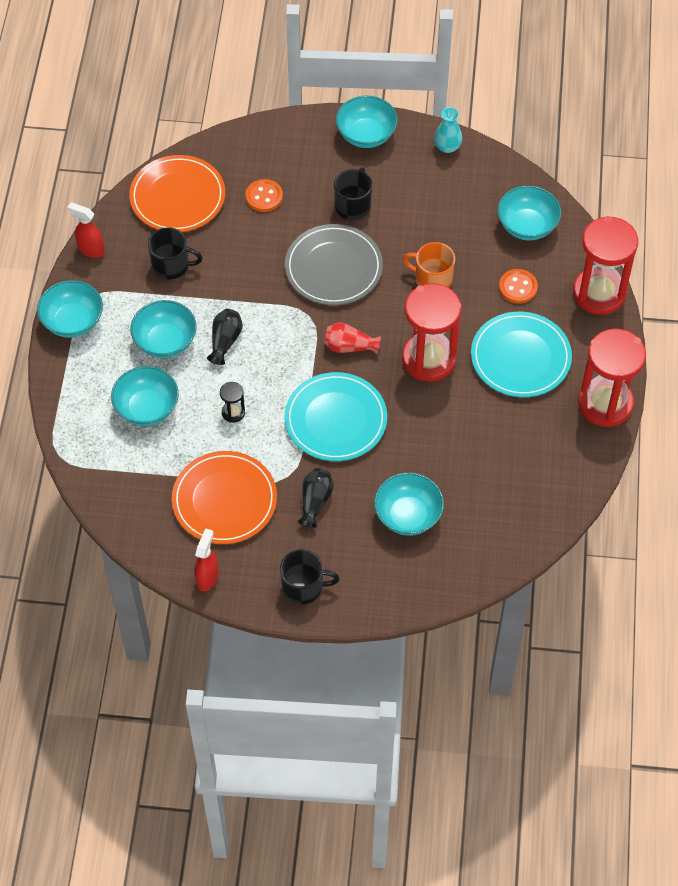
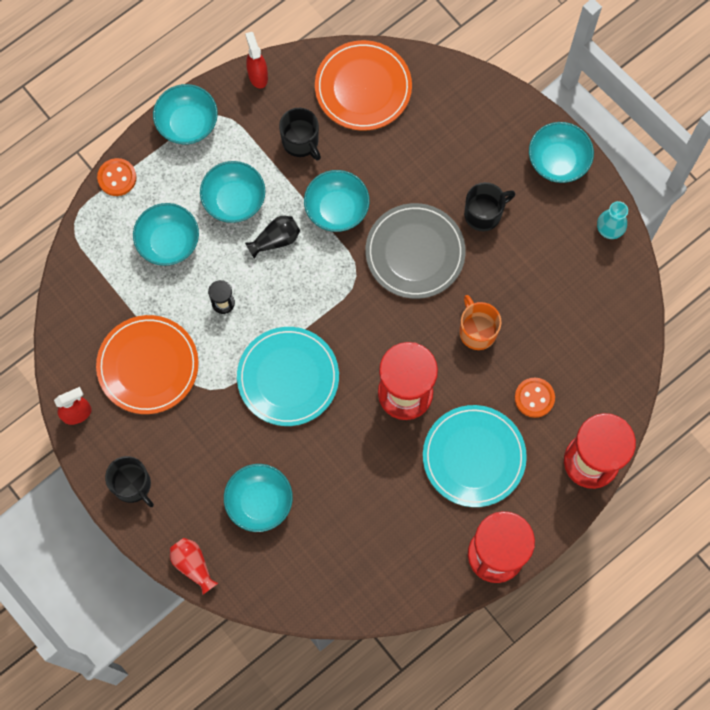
camera: 45 degrees right, 15 degrees up
(264, 197) = (426, 145): orange button -> orange button (117, 178)
(315, 501) = (207, 428): black vase -> none
(349, 346) = (358, 328): red vase -> red vase (193, 565)
(527, 226) = (598, 353): turquoise bowl -> turquoise bowl (336, 209)

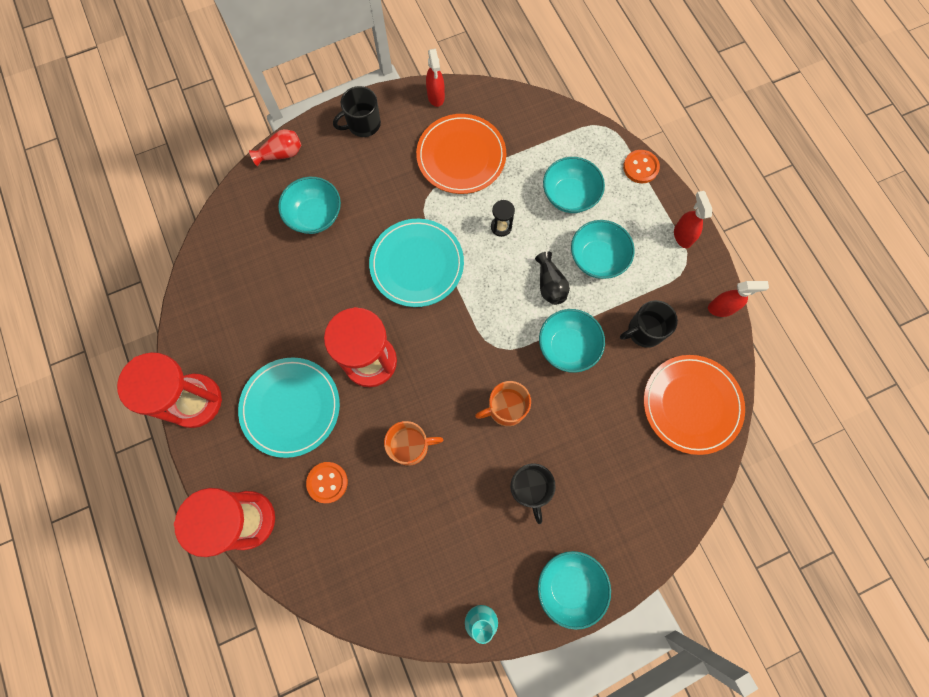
camera: 105 degrees right, 0 degrees up
(187, 124) = (682, 236): turquoise bowl -> red spray bottle
(415, 252) = (505, 408): grey plate -> orange mug

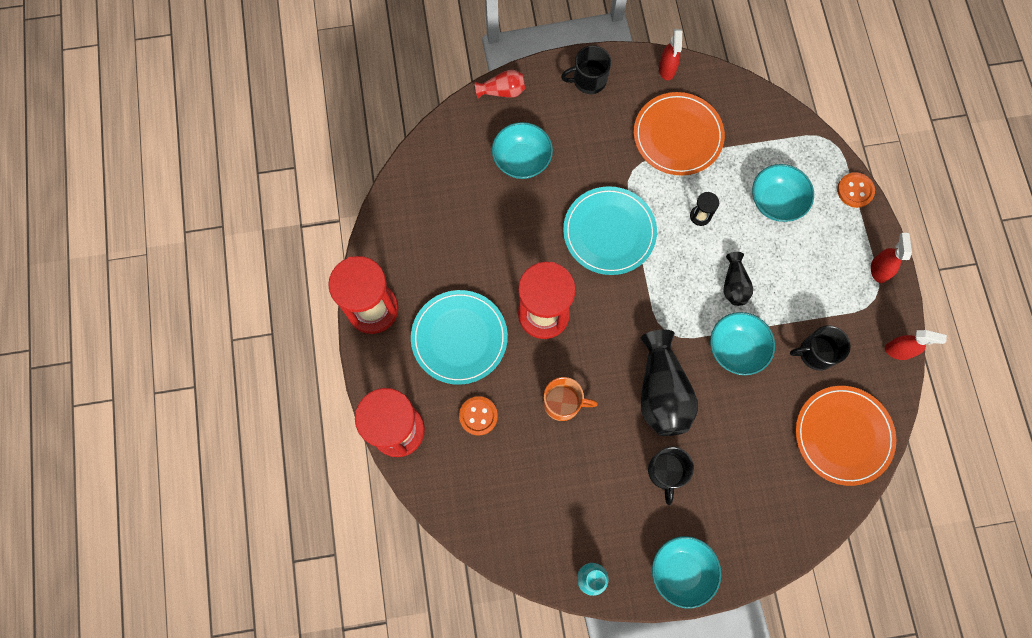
camera: 15 degrees right, 0 degrees up
(505, 408) = (661, 392): orange mug -> black vase
(597, 258) = (787, 270): turquoise bowl -> none

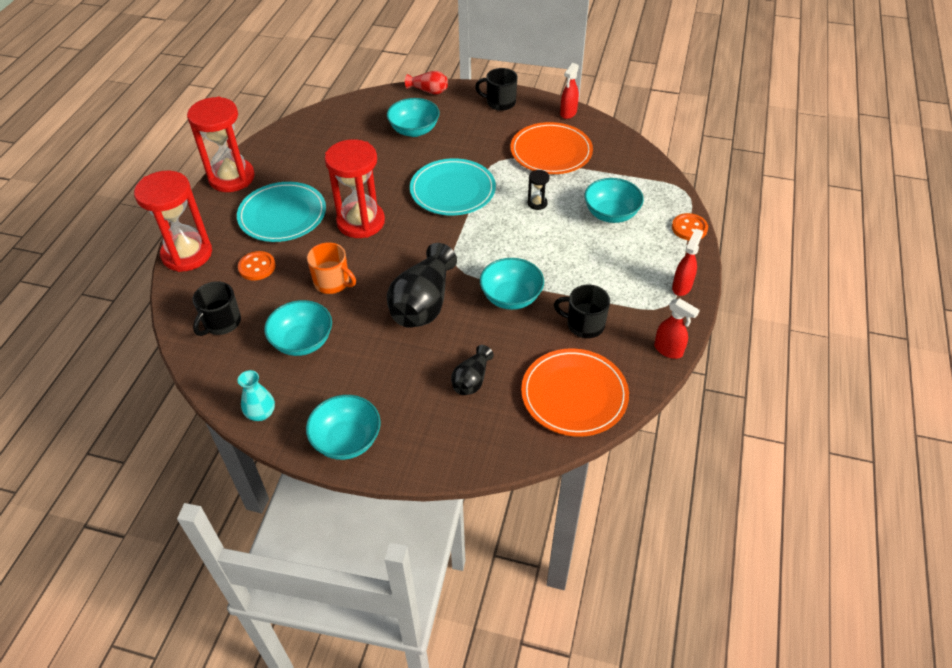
camera: 25 degrees right, 25 degrees down
(578, 485) = (302, 341): none -> turquoise bowl
(666, 472) = (386, 361): black mug -> black mug (221, 323)
(734, 284) = (538, 255): black vase -> black vase (471, 380)

